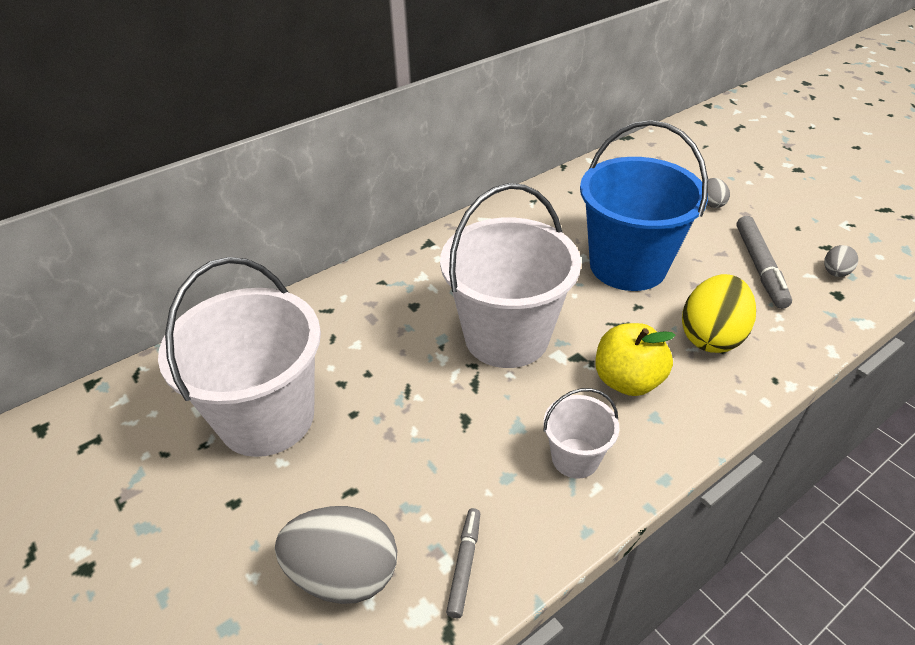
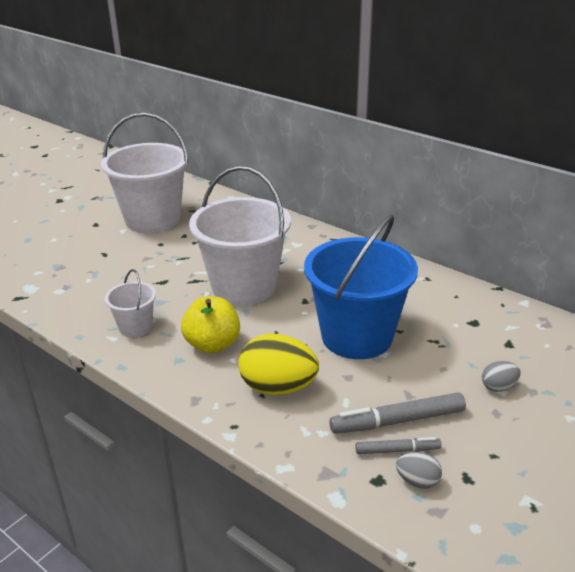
camera: 75 degrees right, 10 degrees down
(344, 574) = (53, 262): grey egg -> none
(464, 564) = (57, 296): grey marker -> grey marker (397, 450)

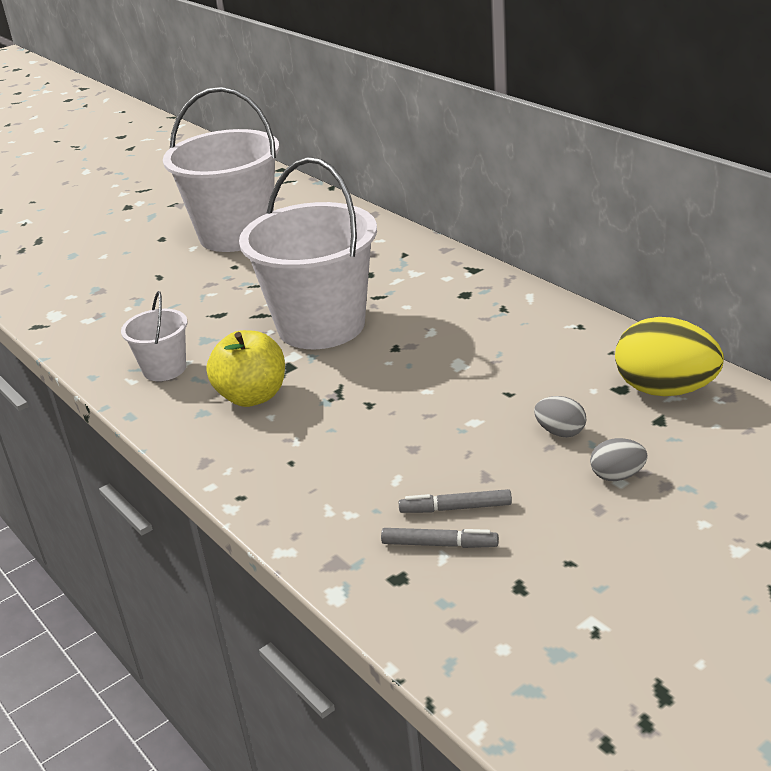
camera: 15 degrees right, 0 degrees up
(278, 387) = (315, 454): yellow egg -> yellow egg (665, 390)
(357, 336) = (446, 397): blue bucket -> none
(397, 421) = (455, 508): grey marker -> grey marker, size x0.59
(417, 481) = (450, 584): grey egg -> grey egg (560, 432)

